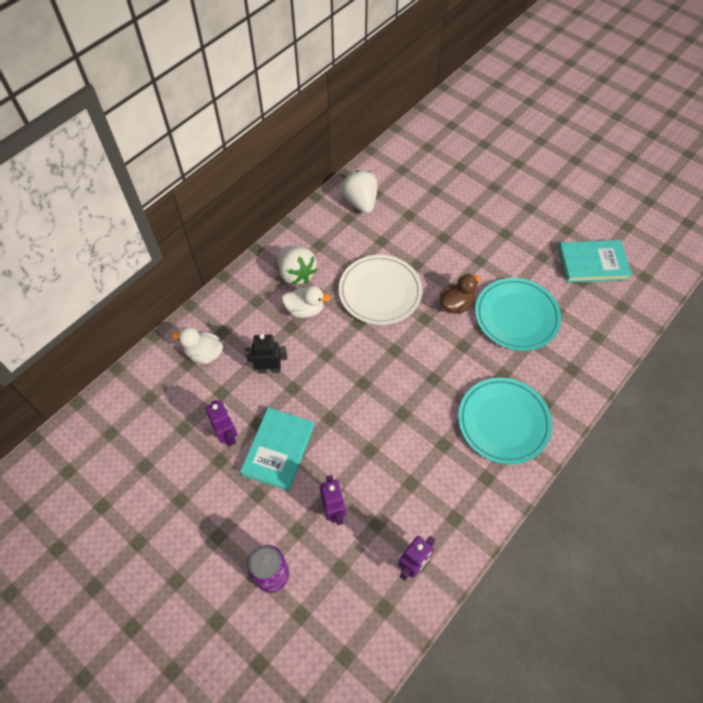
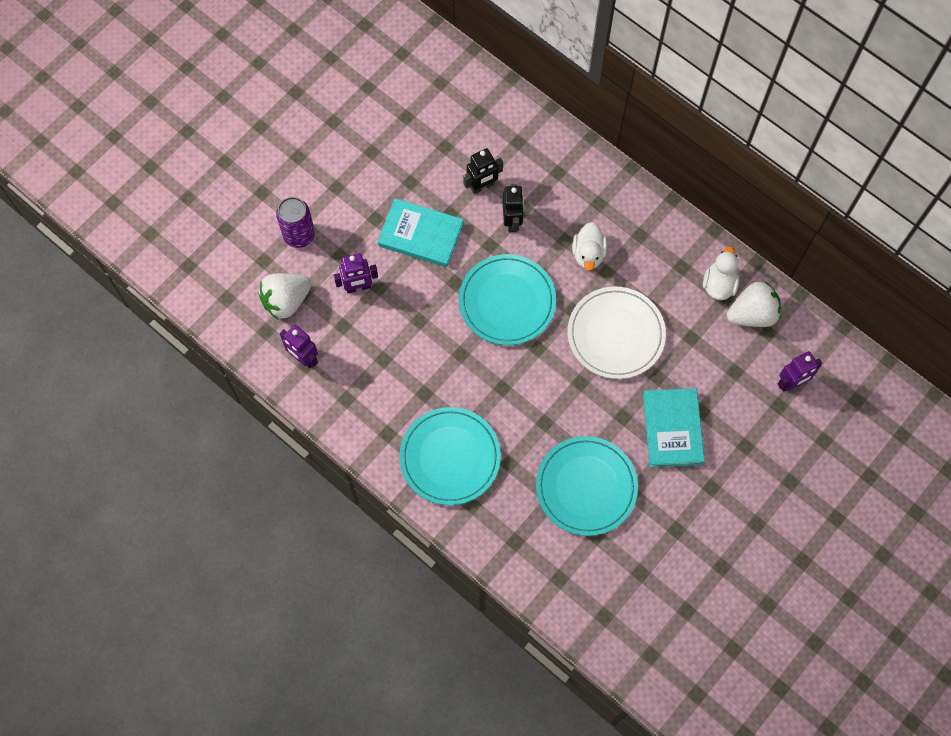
camera: 90 degrees right, 10 degrees up
(204, 353) = (530, 157): white duck -> white duck (719, 284)
(227, 435) = (437, 187): purple robot -> purple robot (791, 383)
(230, 394) = (482, 186): none -> black robot
(296, 274) = (638, 243): white strawberry -> white strawberry (286, 301)
(350, 374) = (507, 301): none -> turquoise plate
(456, 304) = (601, 419): brown duck -> none
(592, 263) = (668, 591): turquoise book -> turquoise book (672, 429)

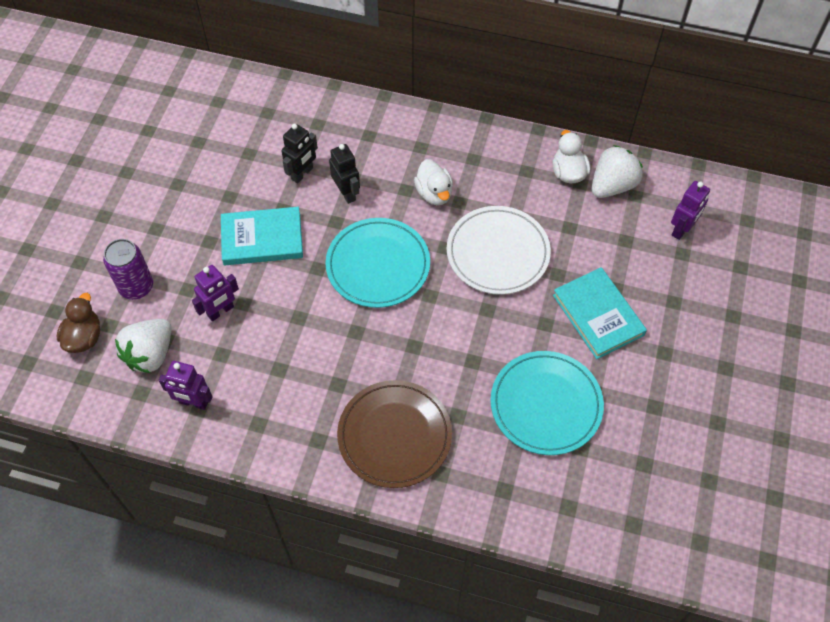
camera: 25 degrees left, 10 degrees down
(240, 263) = (84, 337): none -> brown duck
(450, 457) = (394, 435): turquoise plate -> brown plate

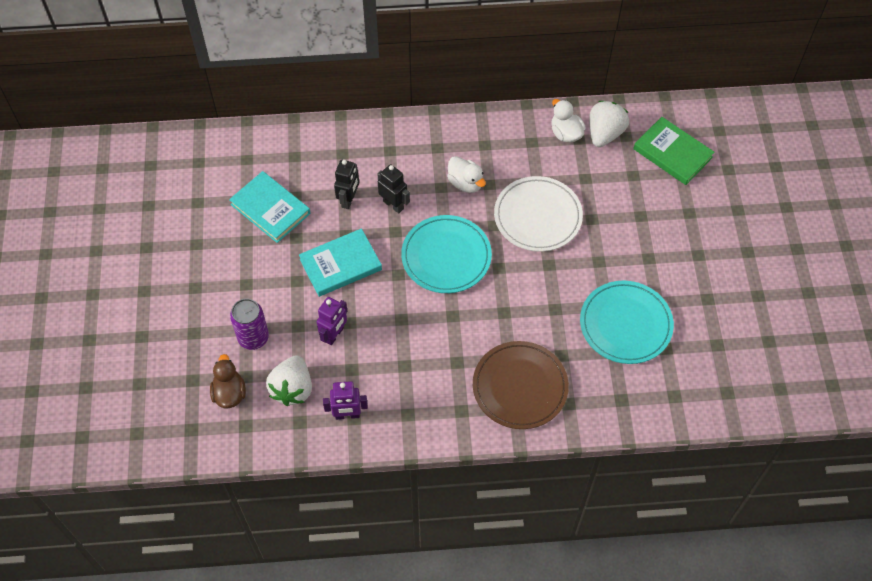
camera: 20 degrees left, 0 degrees up
(598, 315) = (636, 241): turquoise book -> turquoise book (270, 209)
(681, 229) = (672, 153): purple robot -> green book

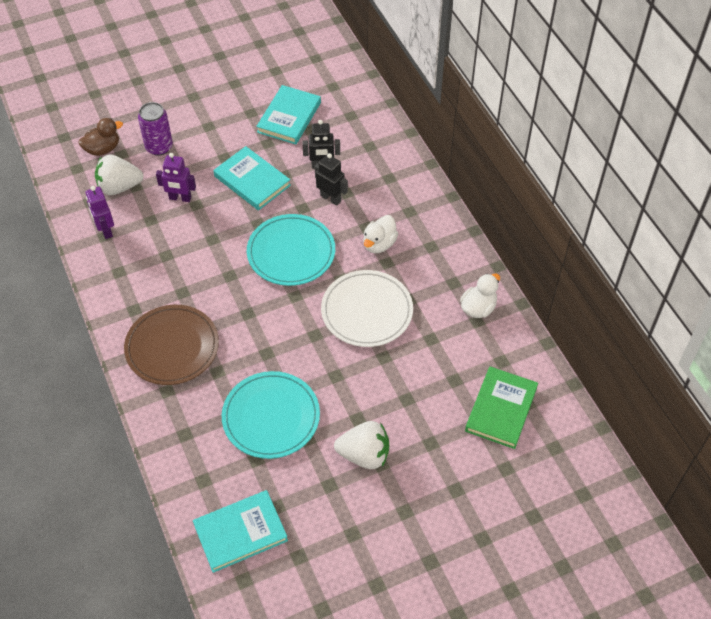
camera: 70 degrees right, 5 degrees down
(393, 205) = (330, 198): black robot -> black robot turned 75 degrees counterclockwise
(604, 134) = (495, 341): white strawberry -> white strawberry (364, 455)
(734, 379) = (240, 532): none -> turquoise book

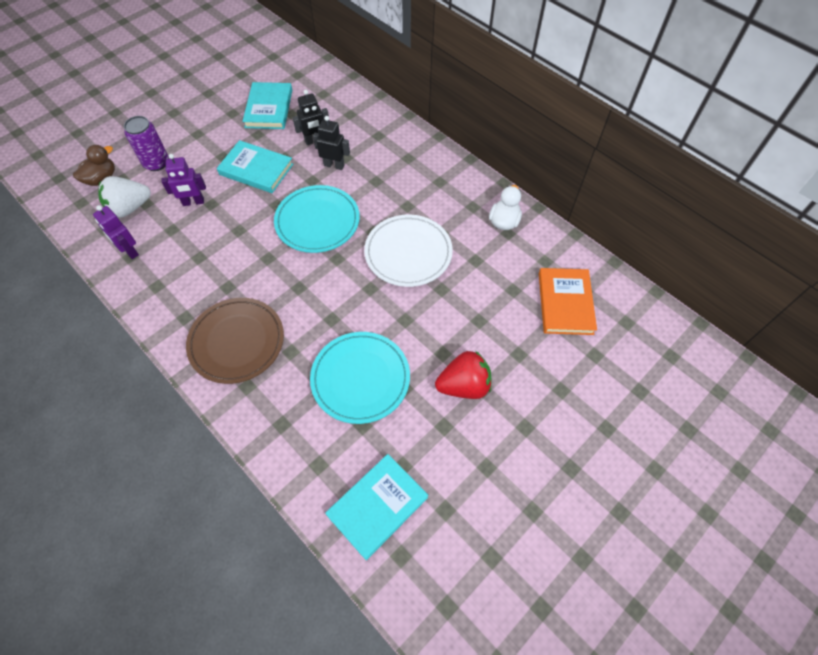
camera: 20 degrees left, 5 degrees up
(364, 455) = (464, 385): white strawberry -> red strawberry
(379, 244) = (394, 192): white duck -> none
(501, 409) = (565, 303): green book -> orange book

